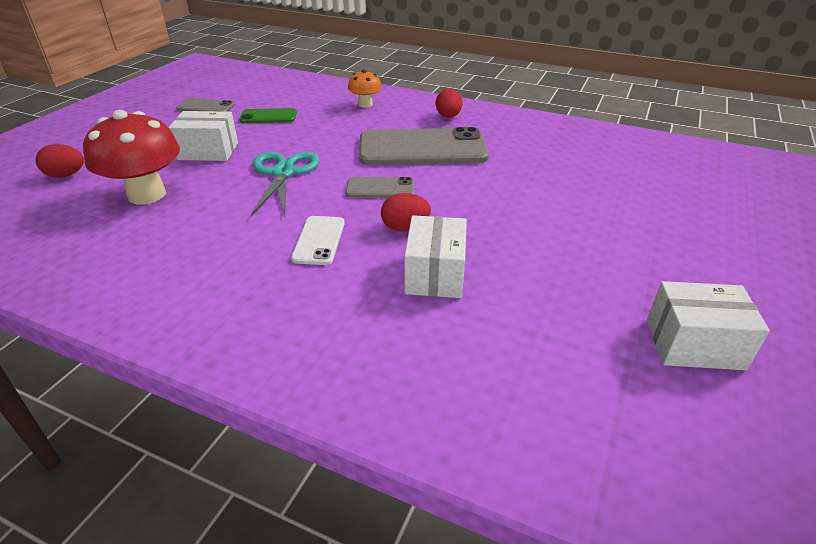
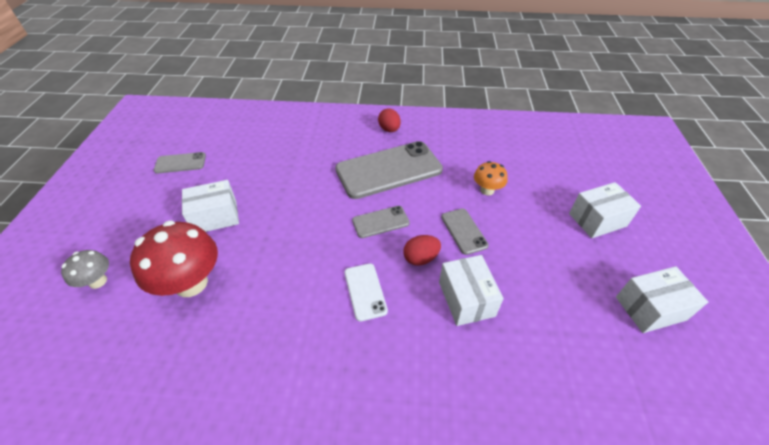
camera: 20 degrees left, 10 degrees up
(66, 175) = (98, 281): red egg -> grey mushroom
(268, 116) = (244, 162): green phone -> none
(283, 173) = (295, 225): turquoise scissors -> none
(365, 104) = (317, 130): orange mushroom -> orange mushroom (487, 190)
(476, 215) = (464, 231): none -> grey phone
(672, 242) = (597, 220): none -> white box

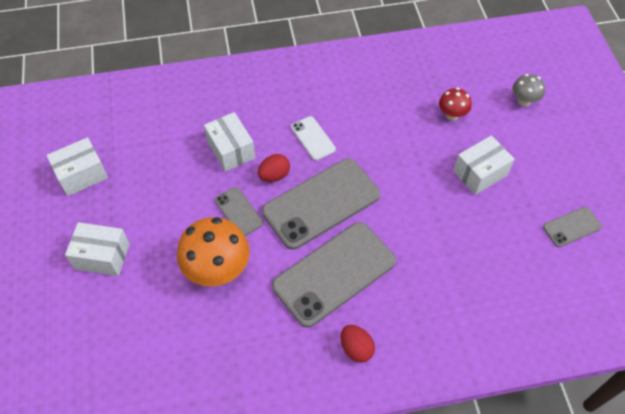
camera: 165 degrees right, 10 degrees up
(191, 283) = (452, 115): red mushroom -> red mushroom, size x0.53
(380, 222) = (321, 203): grey phone -> grey phone, size x2.09
(487, 190) = (217, 269): orange mushroom -> orange mushroom, size x1.89
(597, 220) = (102, 256): white box -> white box turned 45 degrees clockwise

